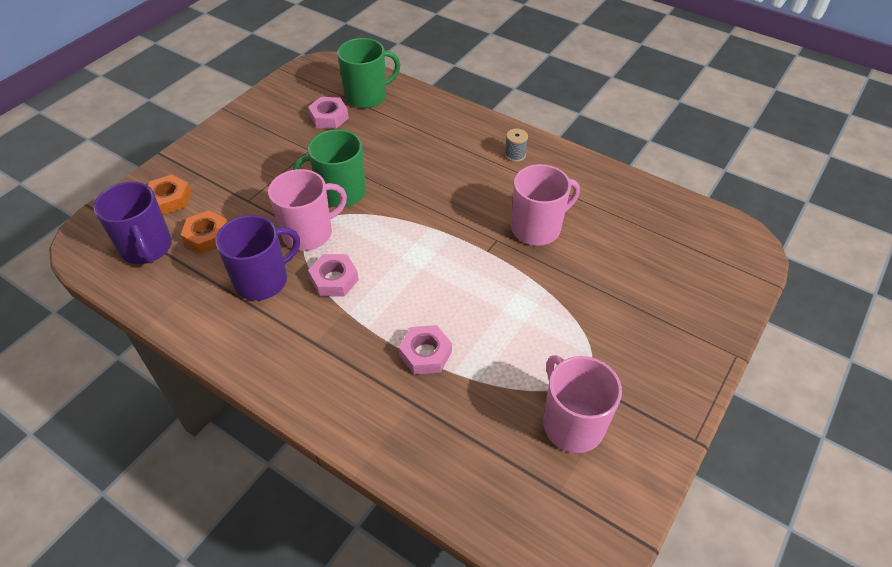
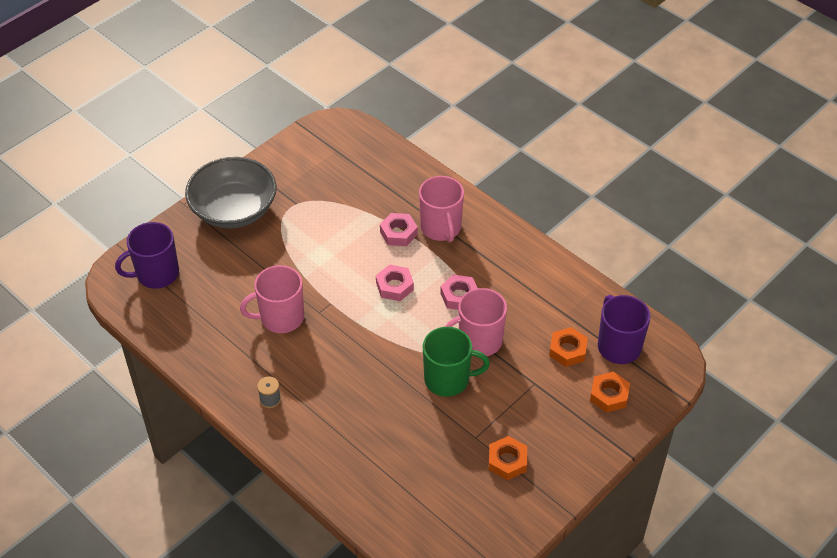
camera: 170 degrees left, 0 degrees up
(263, 280) = (517, 303): purple mug -> purple mug (156, 274)
(279, 136) = (507, 461): none -> orange nut
(329, 117) = (452, 481): pink nut -> pink nut (394, 286)
(367, 96) = (406, 509): green mug -> none
(572, 423) = (314, 181): pink mug -> pink mug (441, 228)
(663, 356) = (234, 210): none -> grey bowl

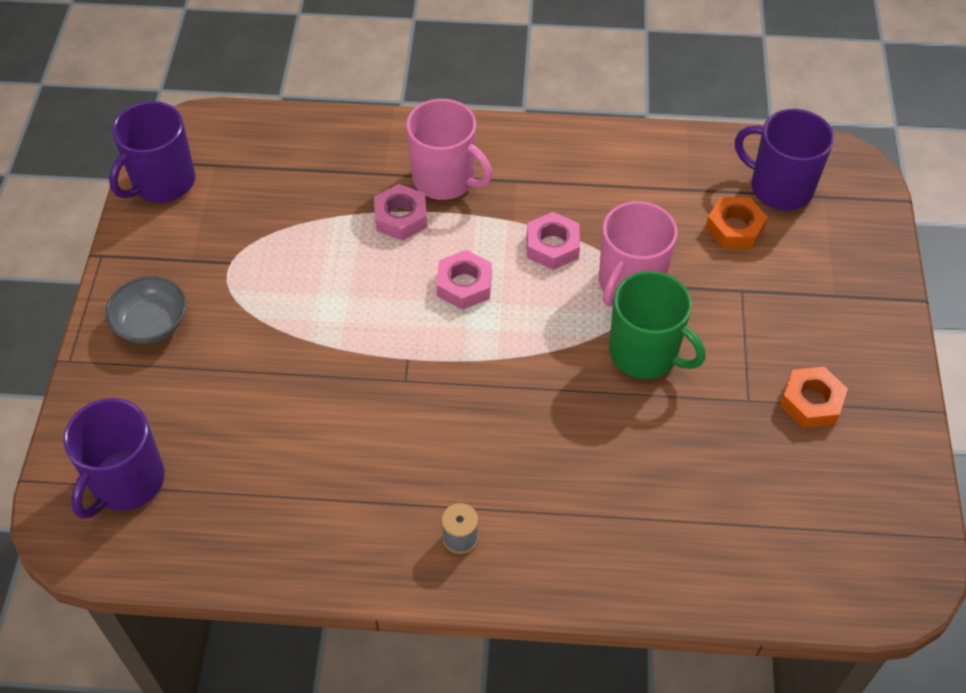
camera: 40 degrees left, 5 degrees up
(234, 210) = (151, 323): grey bowl -> grey bowl, size x0.53
(280, 318) = (362, 421): pink mug -> none
(303, 144) = (162, 183): none -> purple mug
(448, 379) = (645, 353): green mug -> green mug turned 75 degrees clockwise
(609, 395) = (829, 249): orange nut -> none

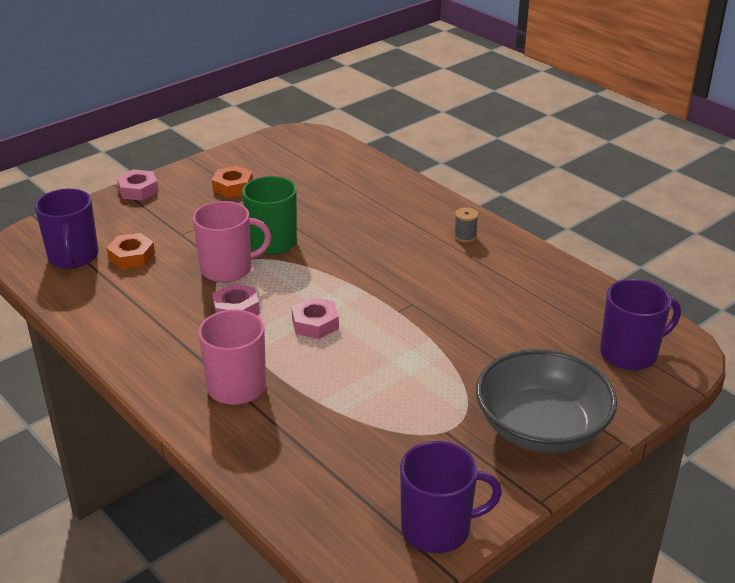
camera: 135 degrees left, 20 degrees down
(151, 323) = (541, 428): grey bowl -> grey bowl, size x1.90
(401, 217) = (298, 382): pink nut -> pink nut (138, 190)

